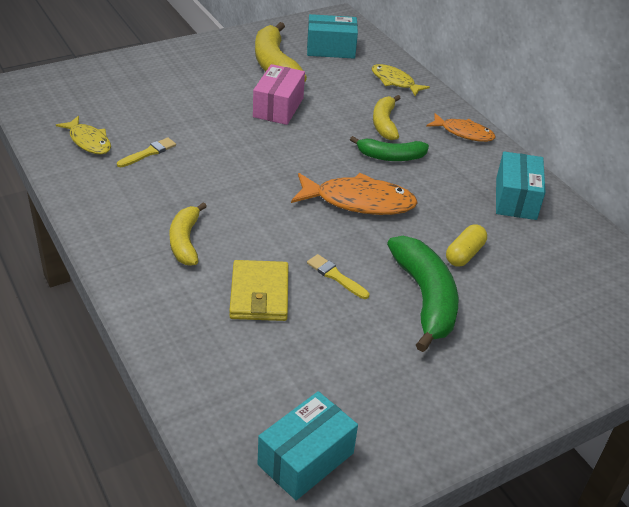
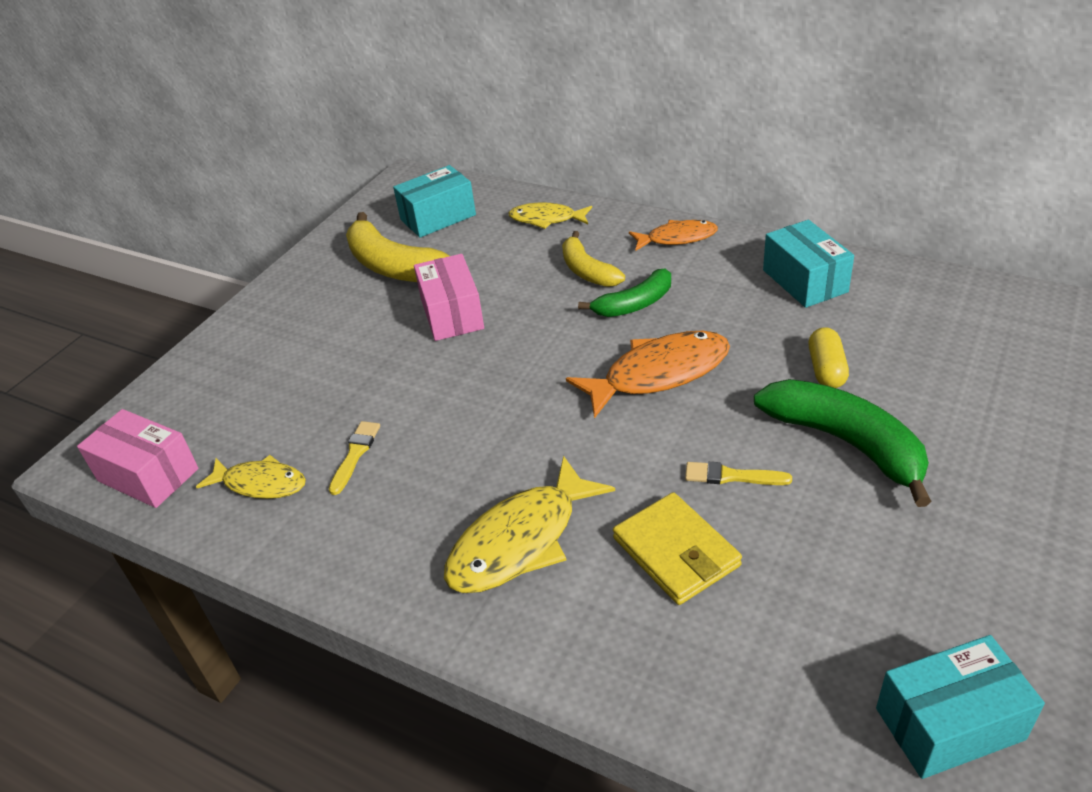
camera: 25 degrees left, 0 degrees up
(41, 108) = (148, 475): none -> pink box
(185, 241) = (521, 541): yellow banana -> yellow fish
(305, 458) = (949, 723): turquoise box -> turquoise box turned 60 degrees clockwise

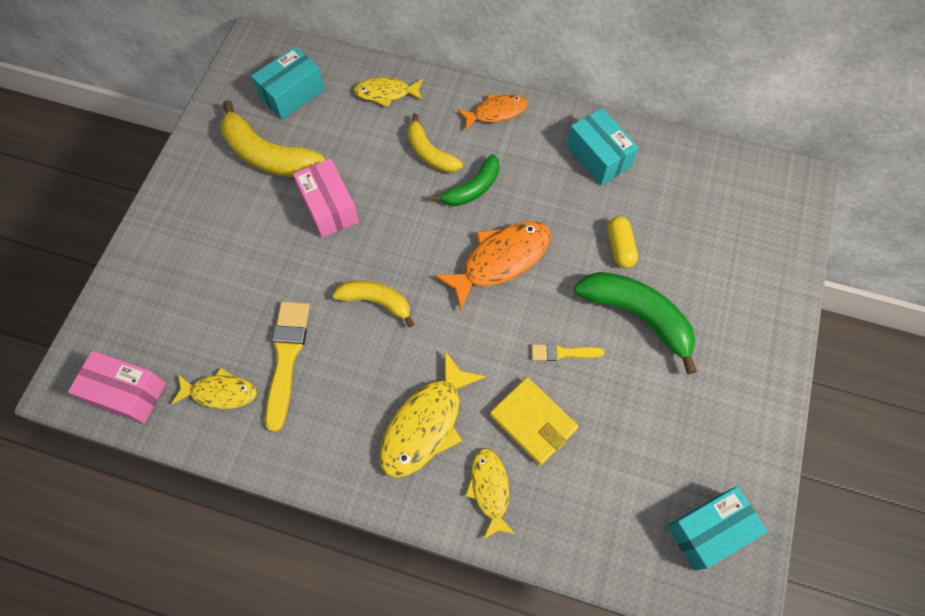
camera: 15 degrees left, 25 degrees up
(355, 454) = (286, 358): yellow brush -> yellow brush, size x1.84
(486, 405) = (376, 301): none -> yellow banana
(597, 628) = (490, 489): none -> yellow fish

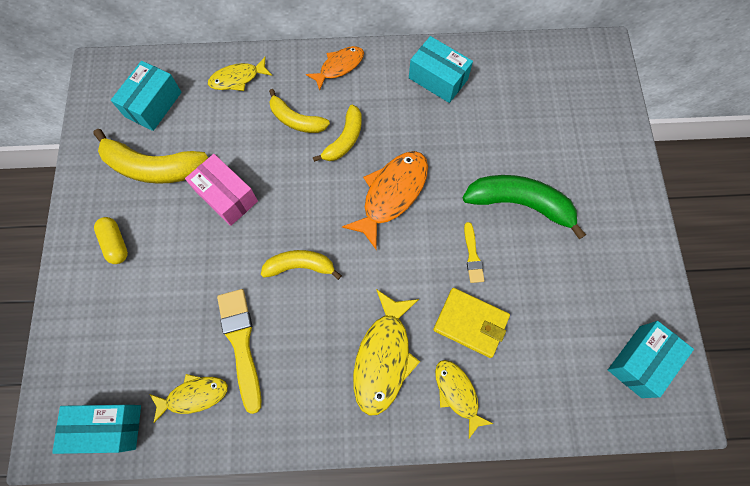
camera: 20 degrees left, 5 degrees up
(127, 392) = (108, 427): pink box -> turquoise box
(472, 188) = (344, 140): green banana -> yellow banana
(563, 353) = (472, 256): yellow brush -> yellow brush turned 75 degrees counterclockwise
(620, 247) = (484, 151): yellow capsule -> yellow capsule (115, 243)

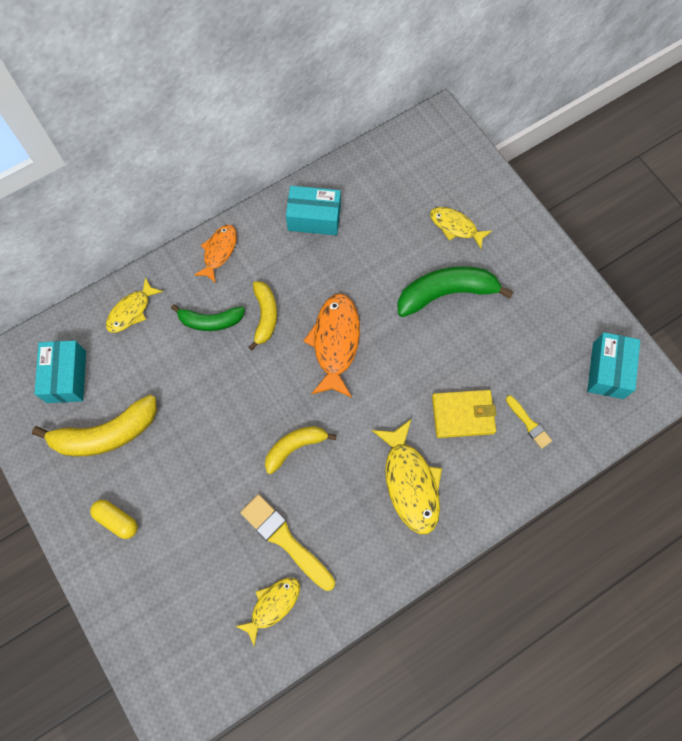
camera: 30 degrees left, 0 degrees up
(108, 427) = (216, 674): turquoise box -> none
(226, 196) = (191, 423): pink box -> none
(296, 120) = (210, 321): yellow banana -> green banana
(457, 393) = (485, 477): yellow fish -> yellow fish (455, 227)
(472, 256) = (433, 358): yellow brush -> yellow brush (529, 423)

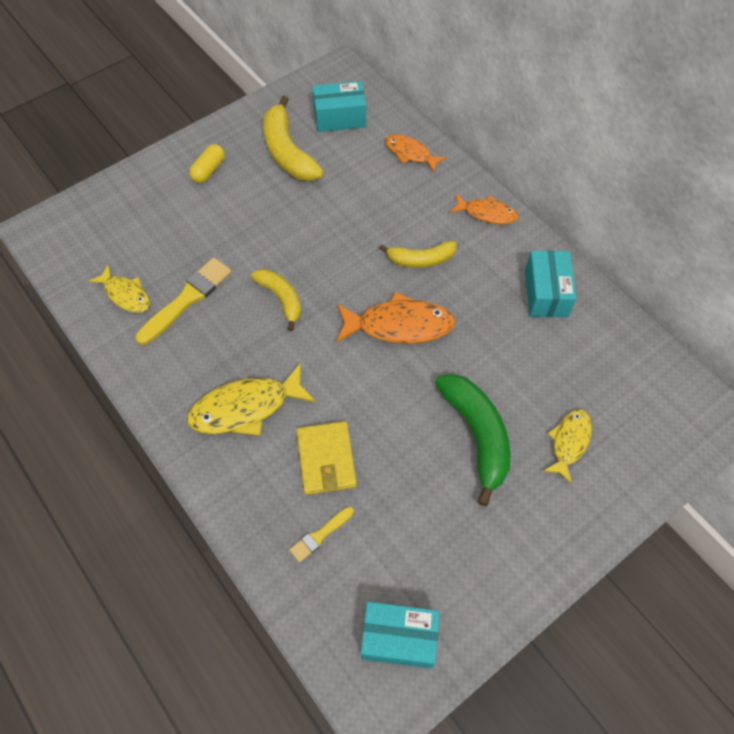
camera: 85 degrees right, 10 degrees down
(131, 311) = (410, 153): yellow fish -> orange fish
(210, 321) = (409, 215): green banana -> none

